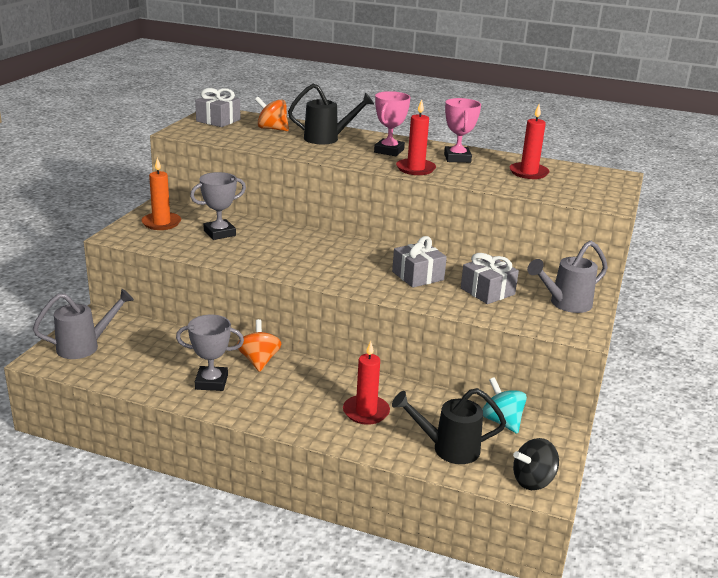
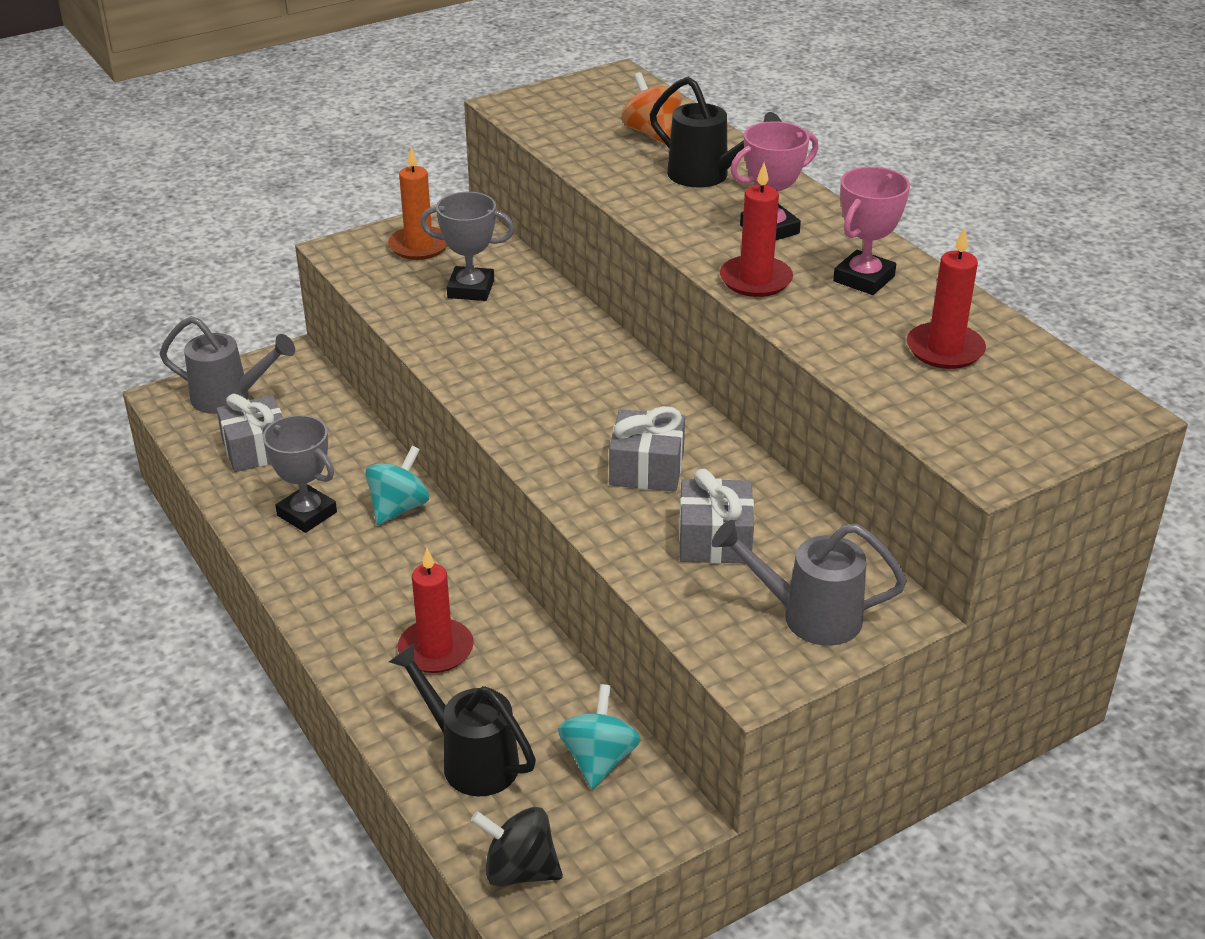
camera: 40 degrees right, 10 degrees up
(218, 120) = (595, 95): grey gift -> grey gift (256, 449)
(259, 361) = (399, 508): orange spinning top -> turquoise spinning top

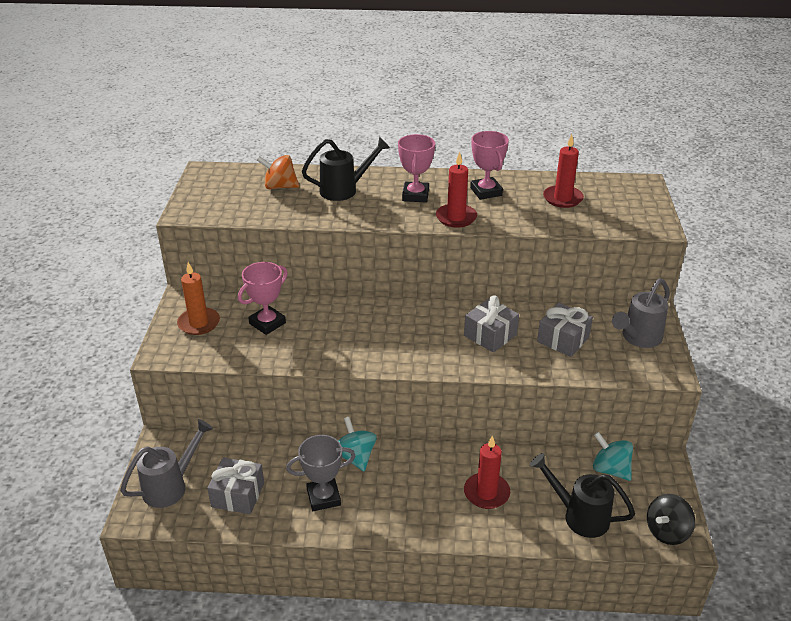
camera: 55 degrees left, 0 degrees up
(470, 759) = (579, 516): black watering can -> black watering can turned 45 degrees clockwise
(471, 289) = (267, 323): grey trophy -> pink trophy

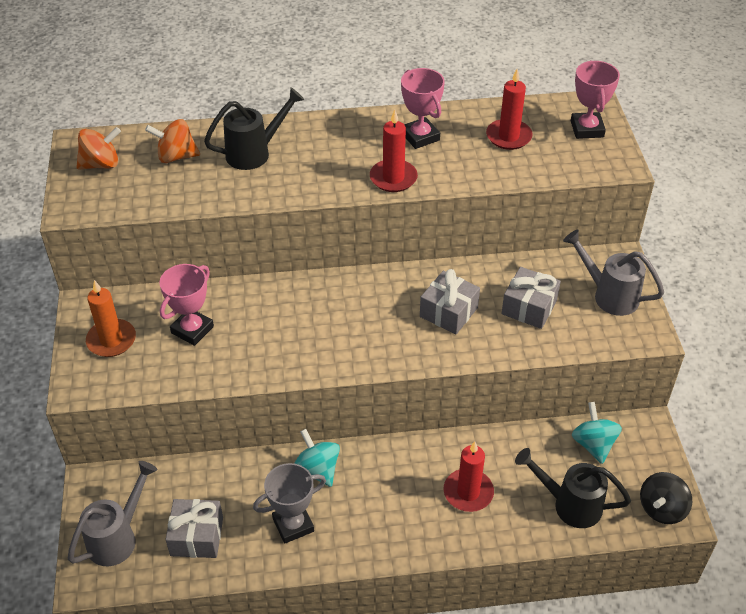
camera: 10 degrees left, 10 degrees up
(218, 186) = (101, 164): none -> orange spinning top
(415, 195) = (340, 151): pink trophy -> pink trophy (587, 129)
(610, 469) = (593, 444): turquoise spinning top -> turquoise spinning top turned 45 degrees clockwise
(638, 338) = (609, 295): grey watering can -> grey watering can turned 90 degrees clockwise

